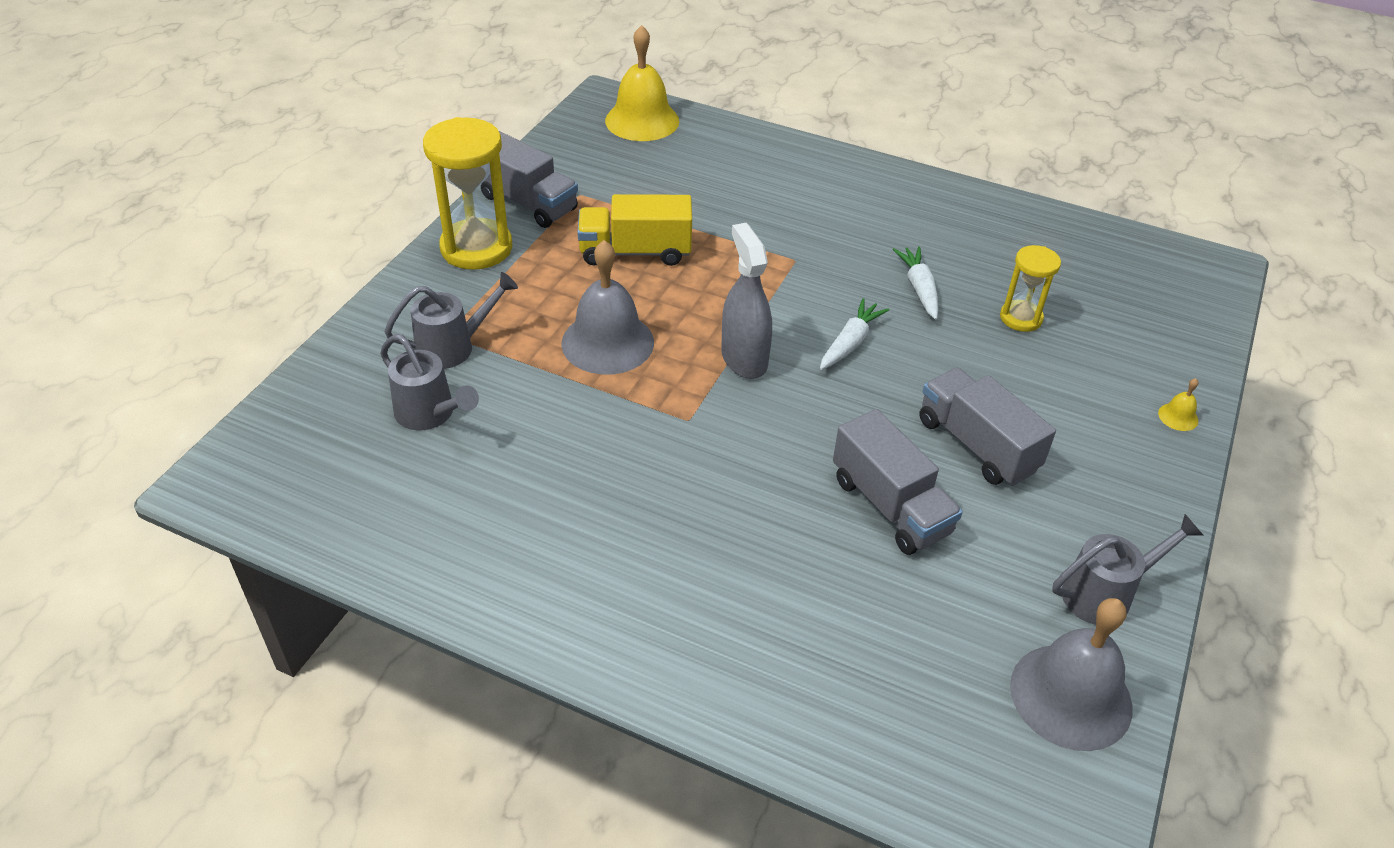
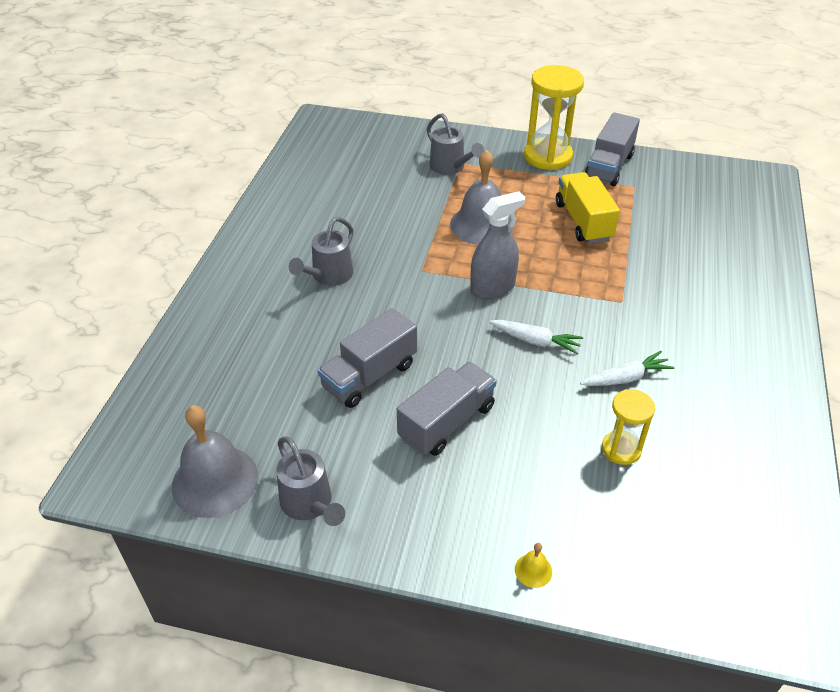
camera: 80 degrees right, 0 degrees up
(430, 414) = (391, 171): grey watering can -> grey watering can (328, 276)
(642, 120) = (751, 199): yellow bell -> none

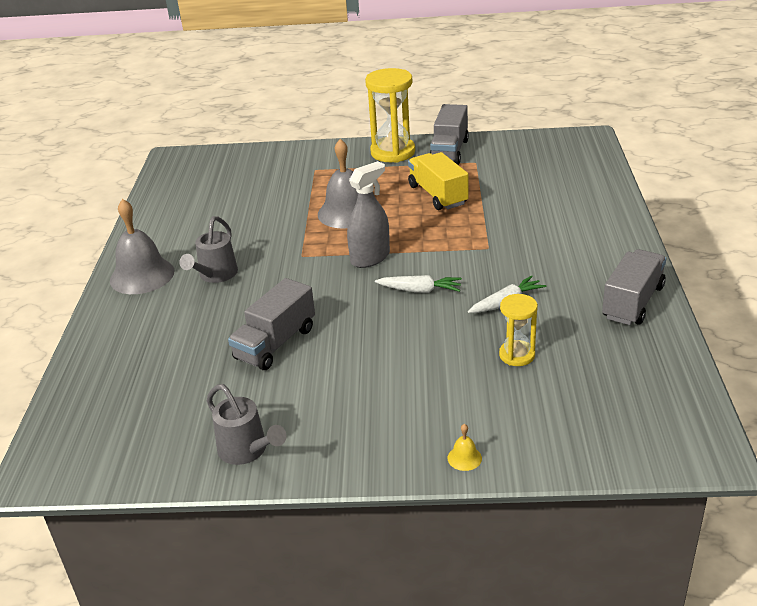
camera: 10 degrees left, 10 degrees down
(215, 481) = (151, 451): grey bell -> grey bell (142, 275)
(447, 422) = (356, 365): grey truck -> grey truck (633, 302)
(450, 167) = (306, 174): grey watering can -> none

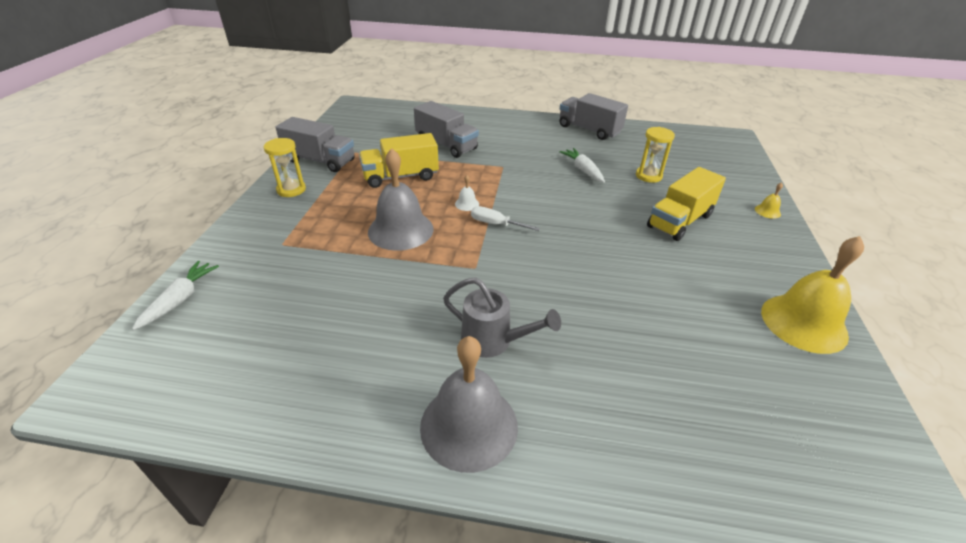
camera: 85 degrees left, 5 degrees up
(247, 451) = (803, 323): grey watering can -> yellow bell
(275, 343) = (636, 296): grey truck -> grey truck (446, 145)
(370, 258) = (496, 224): grey spray bottle -> white screwdriver
(393, 152) = (291, 190): yellow hourglass -> yellow hourglass, size x0.57
(401, 237) = (467, 204): none -> white bell
(414, 377) = (679, 221): none -> yellow truck
(420, 290) = (558, 204): white carrot -> white carrot (180, 299)

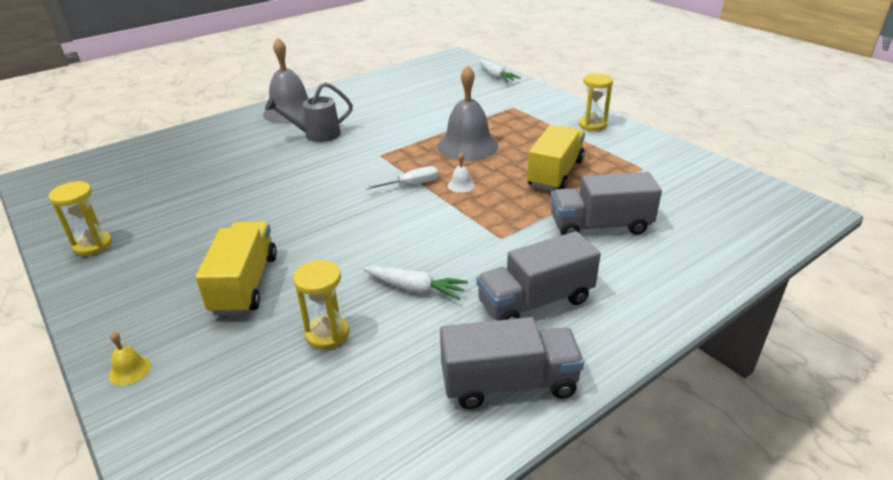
camera: 135 degrees right, 5 degrees down
(320, 161) = (639, 148): grey truck -> grey truck (535, 302)
(803, 323) = (93, 245): yellow bell -> yellow hourglass

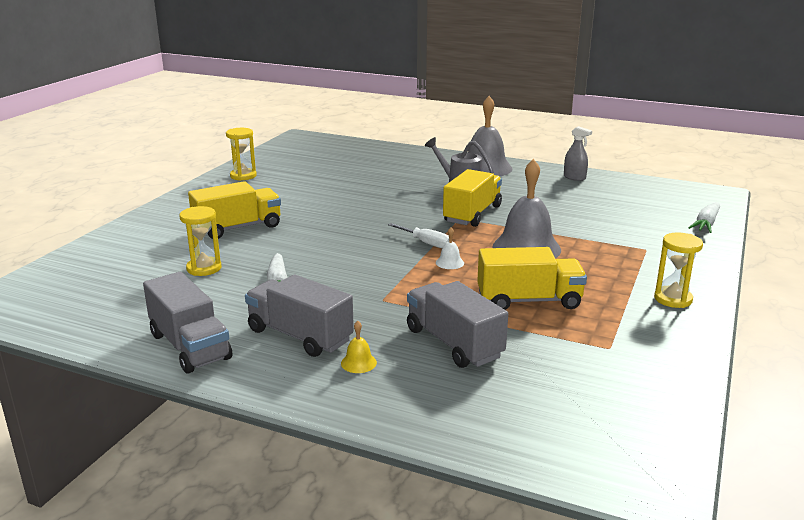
camera: 60 degrees right, 10 degrees down
(130, 370) = (137, 226): yellow bell -> yellow bell (358, 363)
(363, 87) = (574, 177): none -> grey spray bottle
(379, 147) = (472, 214): none -> yellow truck

